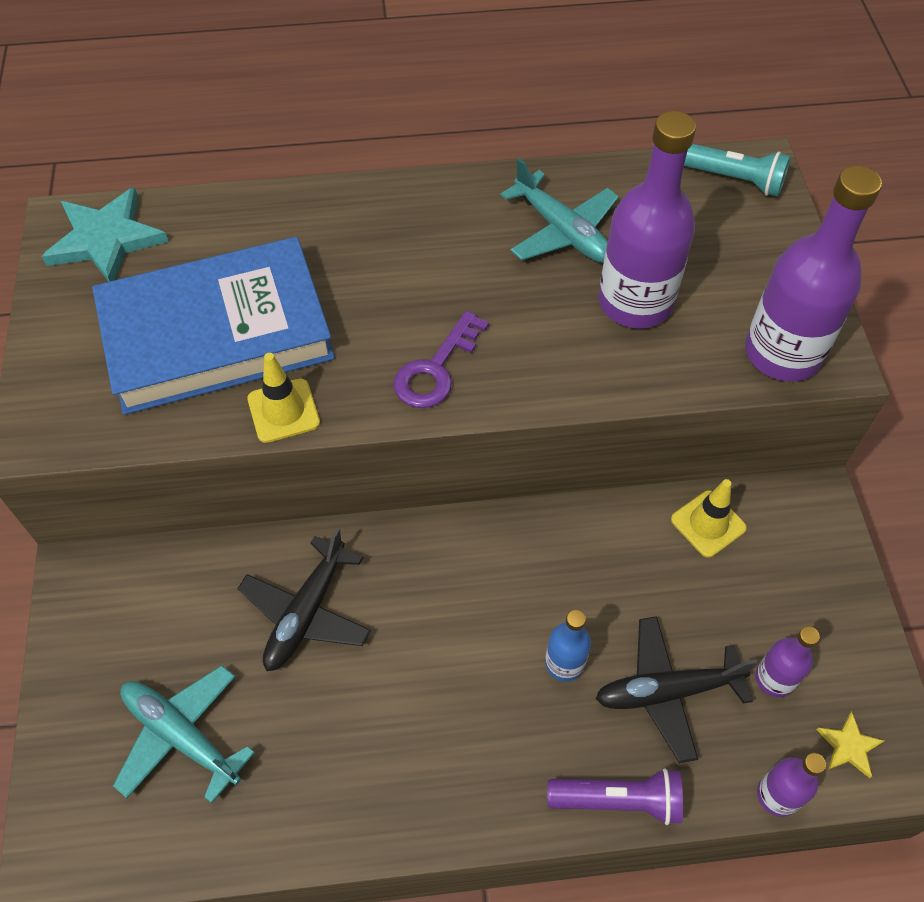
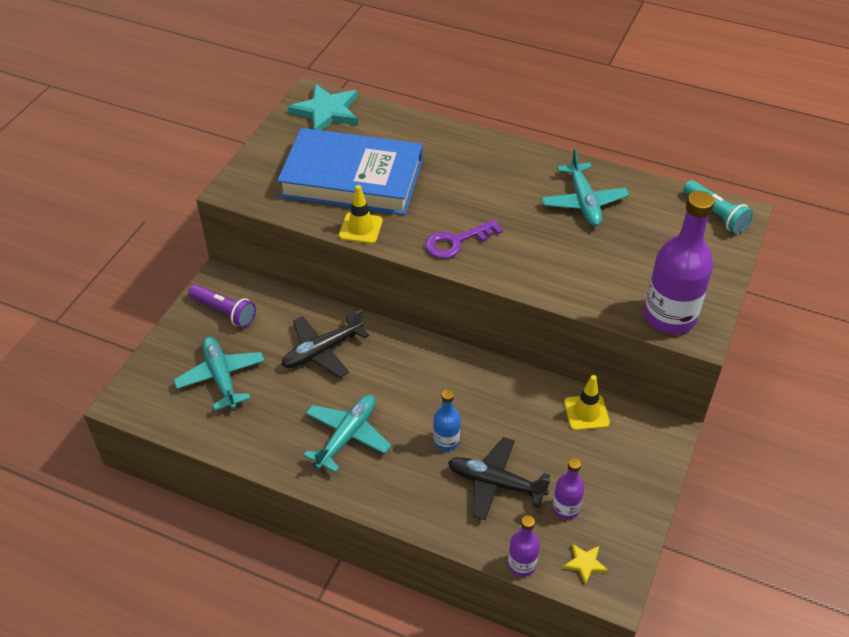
camera: 30 degrees right, 10 degrees down
(427, 729) = (347, 436): none -> turquoise plane
(618, 800) = (427, 520): purple flashlight -> purple flashlight (224, 312)
(635, 302) = (598, 255): purple bottle -> none

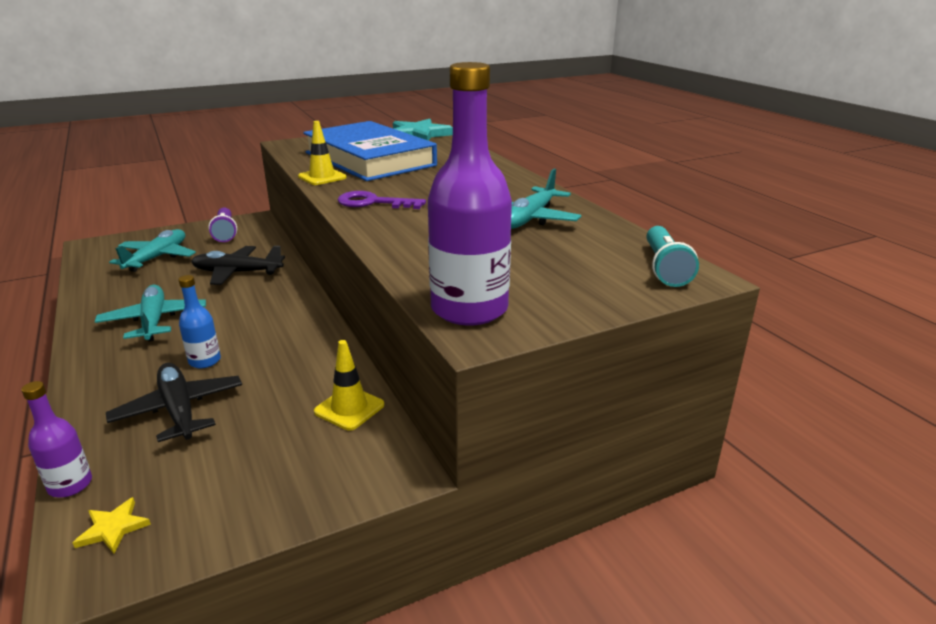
camera: 40 degrees right, 20 degrees down
(347, 436) = (154, 321): turquoise plane -> turquoise plane turned 90 degrees counterclockwise
(565, 508) = (191, 468): purple bottle -> none

